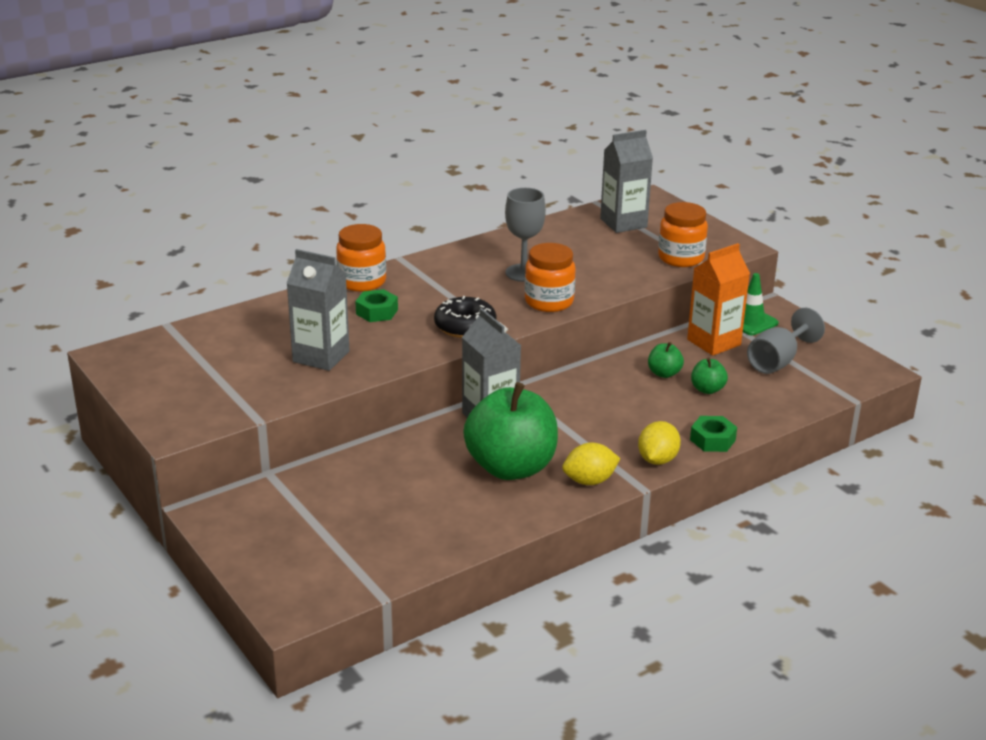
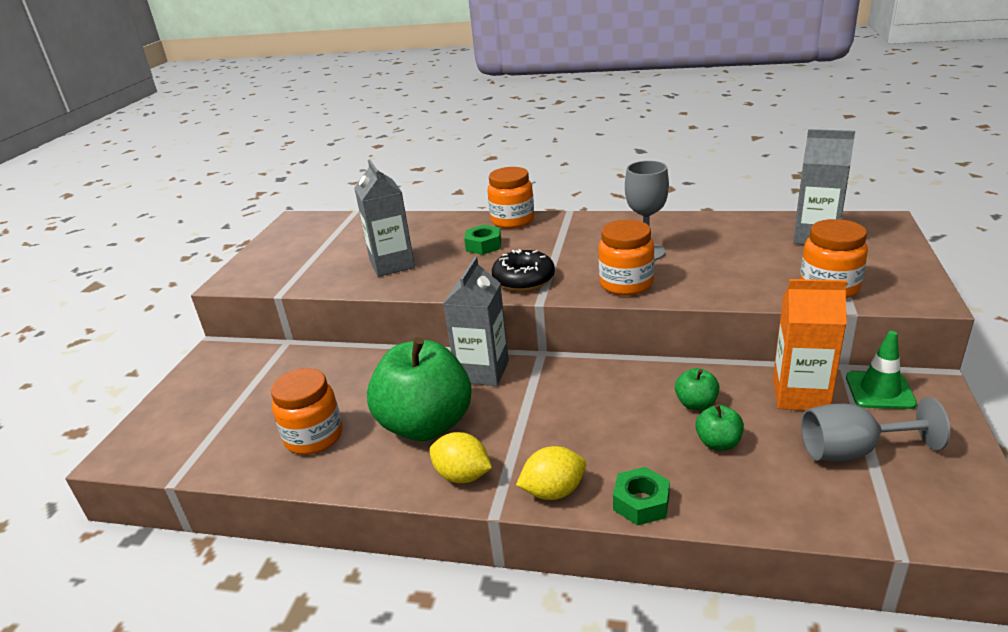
camera: 50 degrees right, 0 degrees up
(440, 516) = (314, 437): none -> orange jar

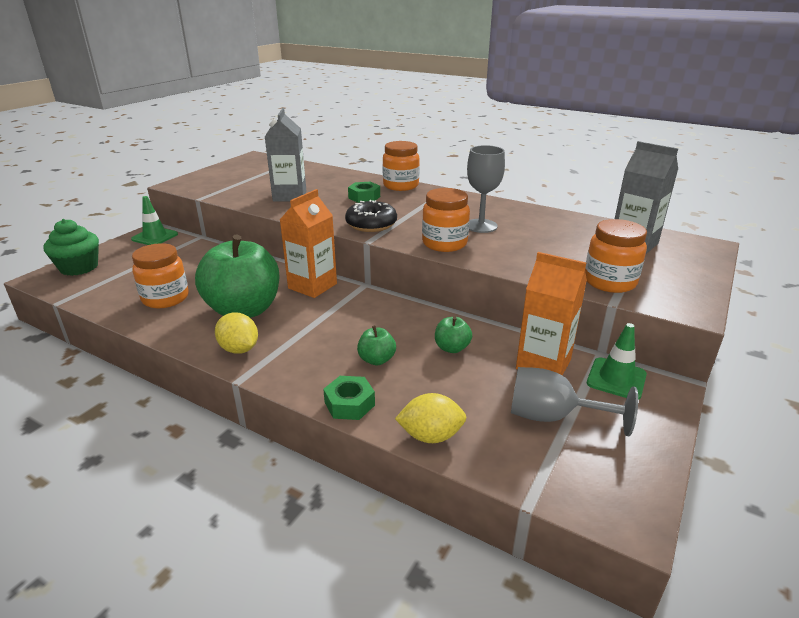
camera: 15 degrees right, 0 degrees up
(158, 427) = (79, 267): none -> green cupcake
(225, 358) = (155, 237): none -> green traffic cone
(482, 371) = (312, 286): grey carton -> orange carton
(553, 491) = (292, 377): yellow lemon -> yellow lemon (431, 436)
(718, 443) = (445, 380): green apple -> green apple (376, 360)

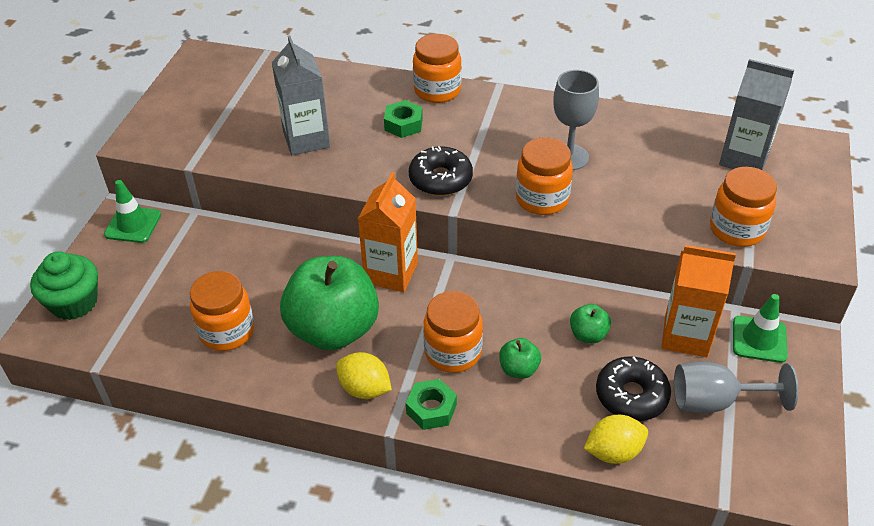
camera: 15 degrees left, 15 degrees up
(328, 339) = (453, 352): none -> orange jar
(349, 404) = (519, 433): green nut -> green nut (431, 409)
(470, 397) = (631, 395): none -> black donut

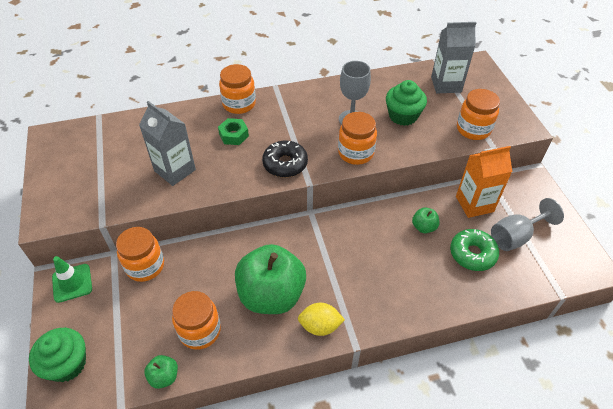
camera: 30 degrees left, 5 degrees up
(391, 273) = (281, 239): orange carton -> none
(431, 409) = (370, 319): green nut -> none
(453, 352) = (356, 275): orange jar -> orange jar (145, 266)
(518, 369) = (401, 267): green apple -> green apple (164, 377)
(613, 452) = (487, 293): yellow lemon -> none
(631, 395) = (472, 254): black donut -> green donut
(645, 177) = (403, 116): none -> green cupcake
(759, 339) = (511, 189): green traffic cone -> none

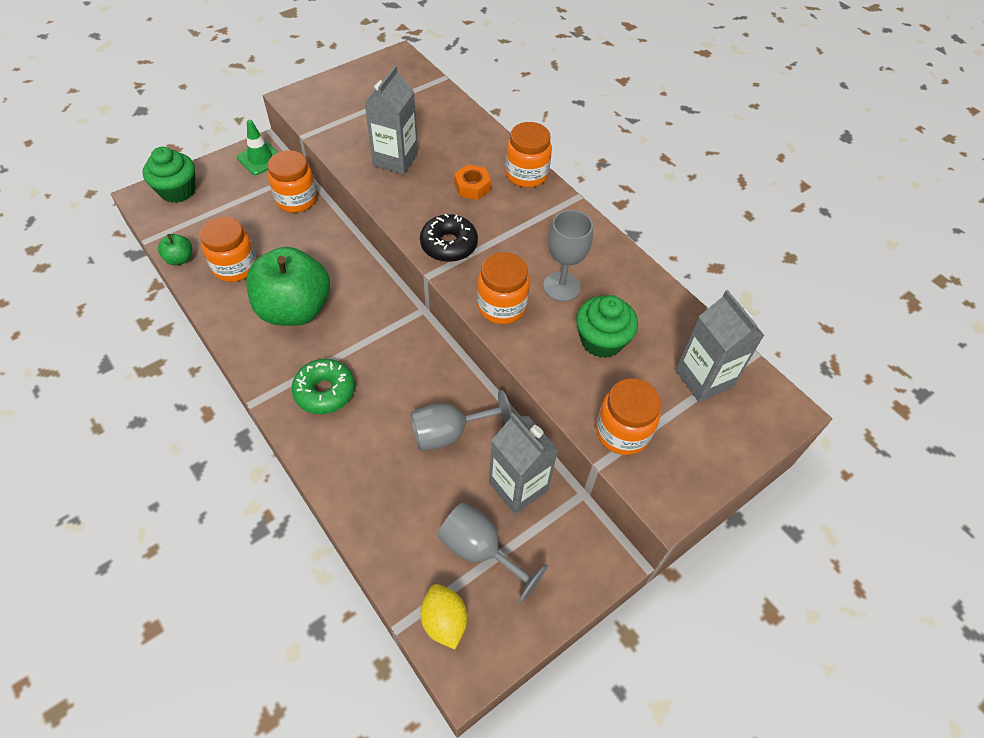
camera: 65 degrees right, 5 degrees up
(233, 135) = (472, 187): green nut -> orange nut
(320, 326) = (268, 363): yellow lemon -> yellow lemon (444, 621)
(424, 227) = (449, 433): green apple -> grey goblet
(472, 254) = (427, 499): green donut -> green donut (325, 391)
(474, 204) = (518, 486): orange carton -> grey carton

